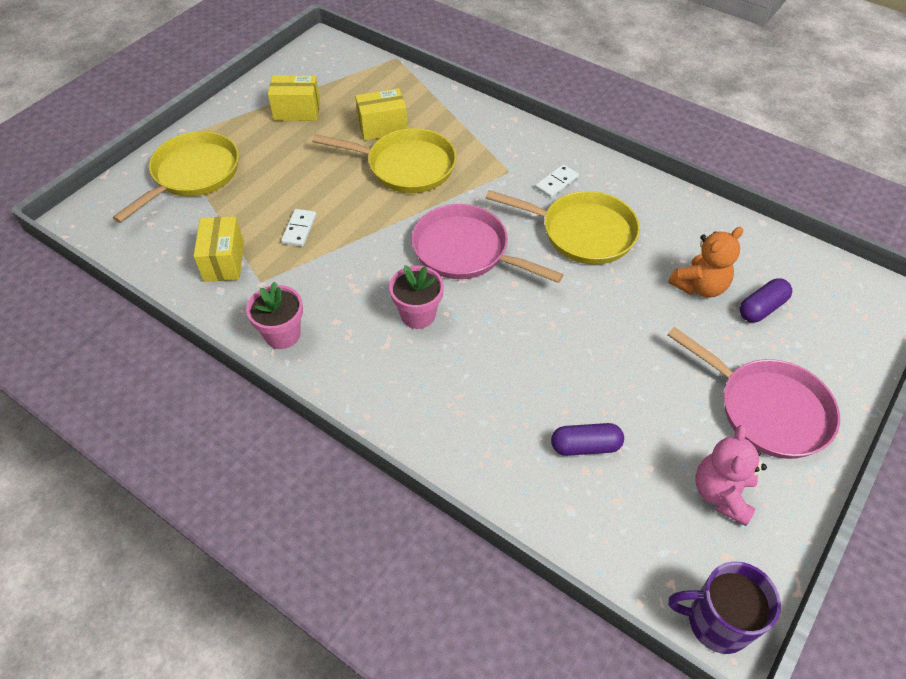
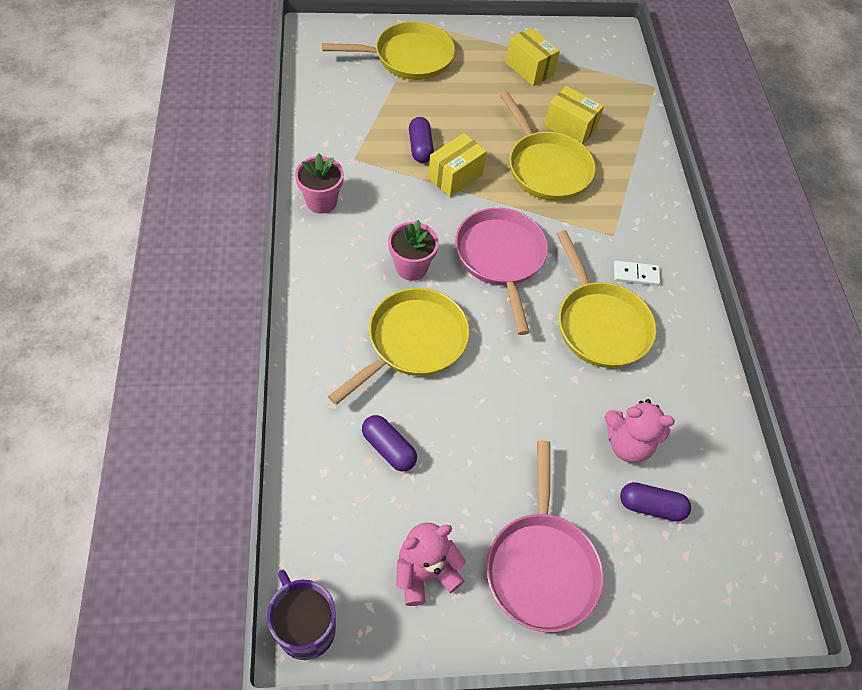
camera: 45 degrees right, 5 degrees up
(224, 261) = (351, 127): yellow box -> yellow box (455, 176)
(299, 229) = (420, 147): white domino -> purple capsule
(494, 363) = (412, 342): none -> yellow pan
(699, 286) = (627, 444): orange teddy bear -> pink teddy bear

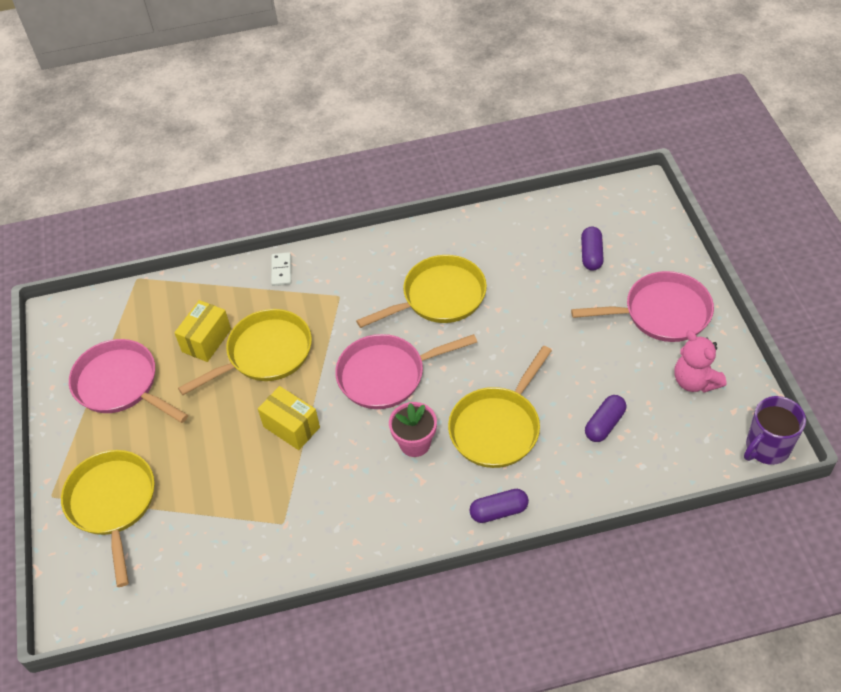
camera: 90 degrees left, 5 degrees down
(321, 201) = (350, 540): pink flower pot -> none
(412, 342) = (497, 427): yellow pan -> yellow pan turned 90 degrees counterclockwise
(420, 147) = (256, 465): purple capsule -> purple capsule (499, 511)
(529, 69) = (121, 385): yellow box -> pink pan
(627, 444) = (545, 271): pink teddy bear -> none
(636, 275) = (380, 277): white domino -> white domino (281, 270)

